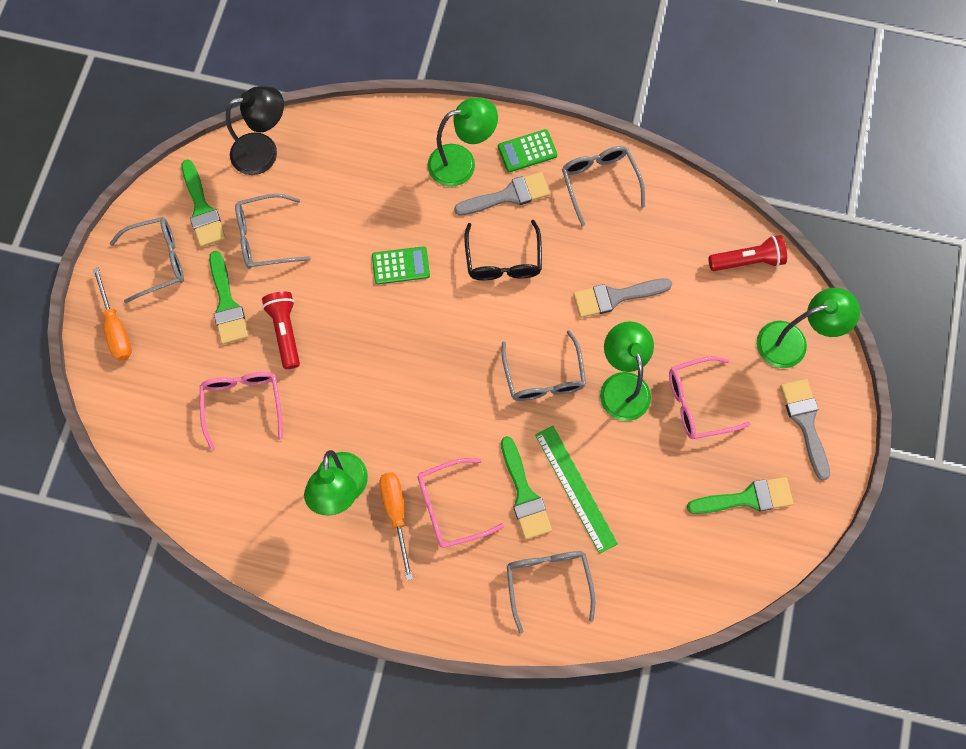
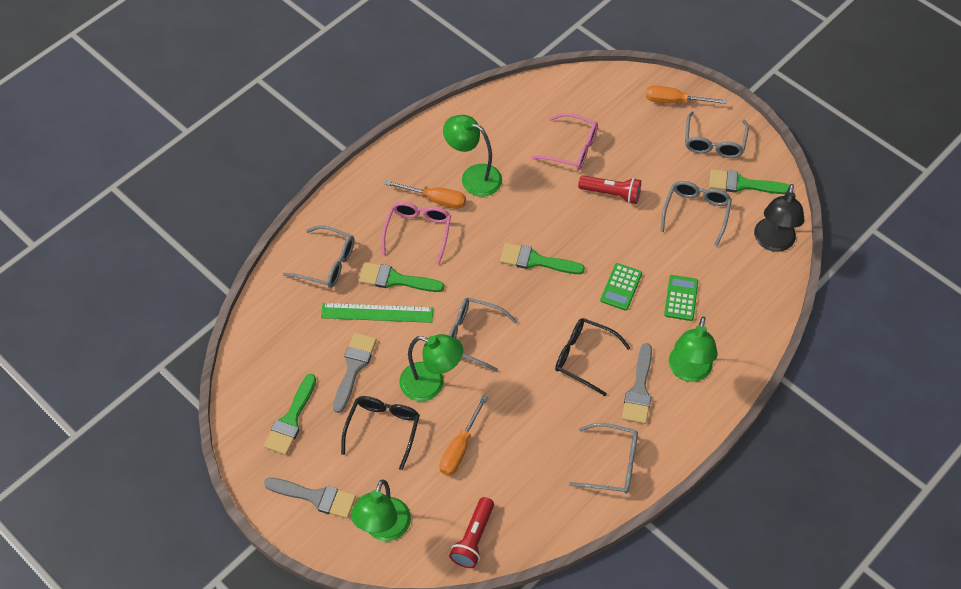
camera: 120 degrees right, 15 degrees down
(227, 304) = (654, 168): green brush -> green brush (535, 260)
(527, 151) = (672, 425): green calculator -> green calculator (681, 298)
(615, 297) = (504, 420): grey brush -> grey brush (354, 367)
(670, 321) = (460, 448): none -> orange screwdriver
(697, 402) = (383, 429): pink glasses -> black glasses

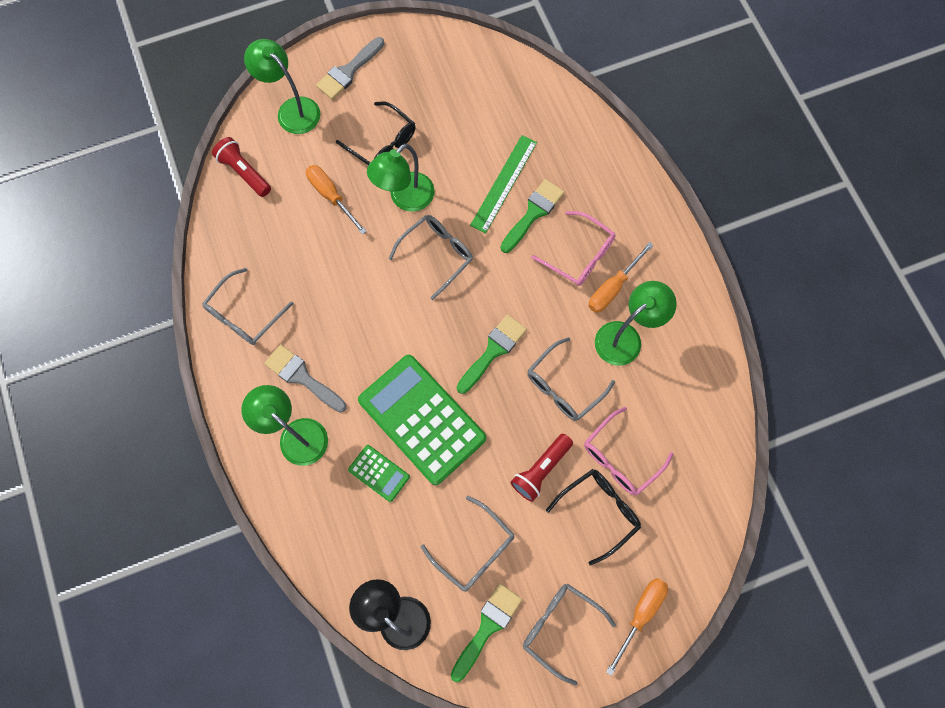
camera: 115 degrees right, 15 degrees up
(291, 420) = (430, 77): green brush -> none
(327, 263) = (580, 162): grey glasses -> grey glasses (563, 386)
(354, 367) = (456, 143): grey brush -> none
(584, 357) = (362, 344): black glasses -> black glasses (599, 511)
(621, 287) = (422, 419): green calculator -> green calculator, size x2.21

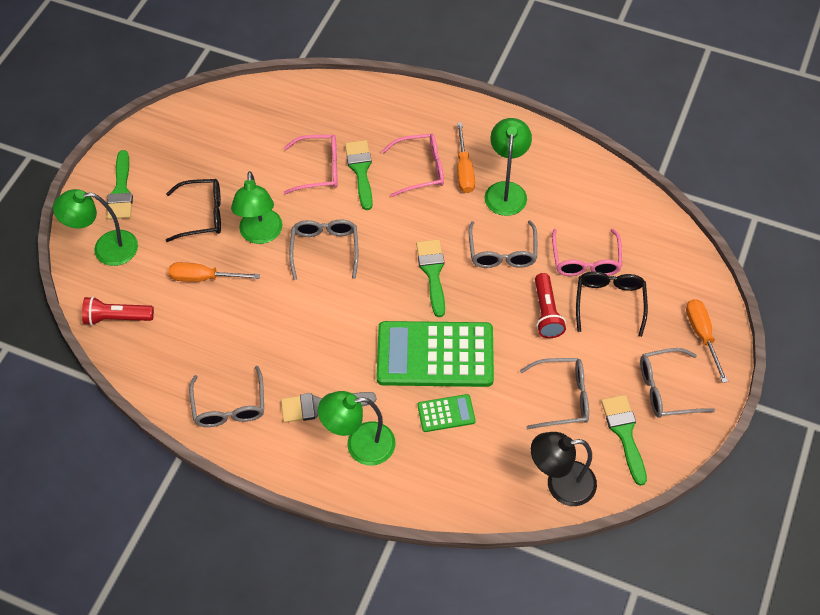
camera: 45 degrees left, 15 degrees down
(348, 71) = (121, 191): grey brush -> green brush
(504, 183) = (319, 169): green ruler -> pink glasses

